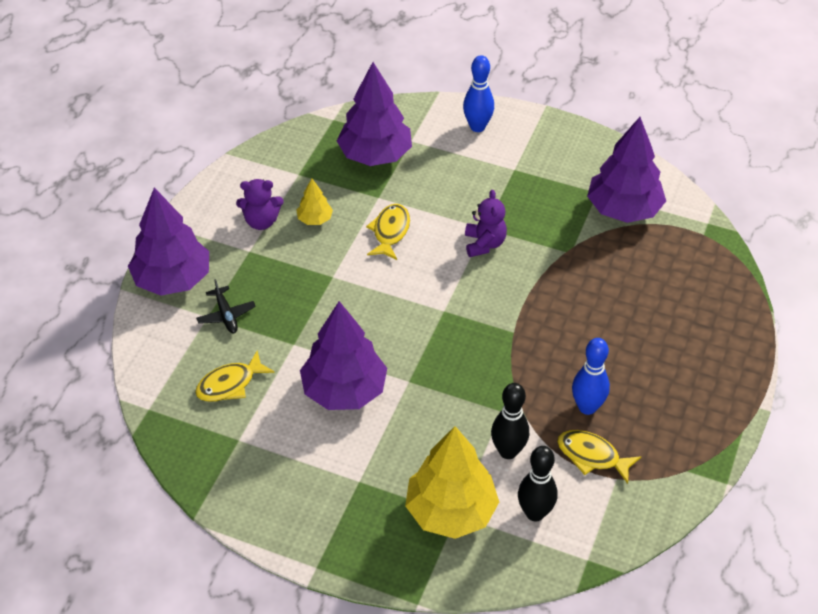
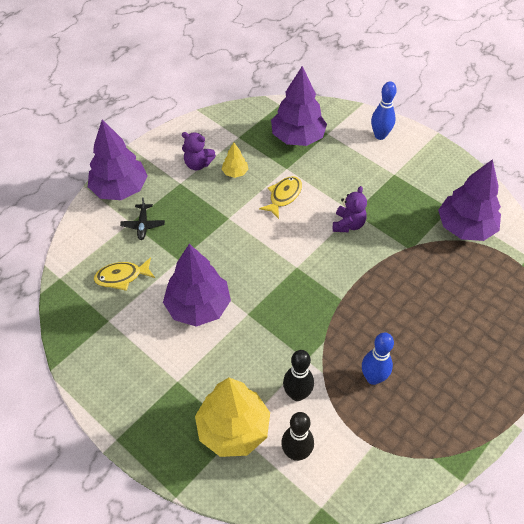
camera: 20 degrees right, 5 degrees up
(592, 456) = (360, 420): yellow fish -> none

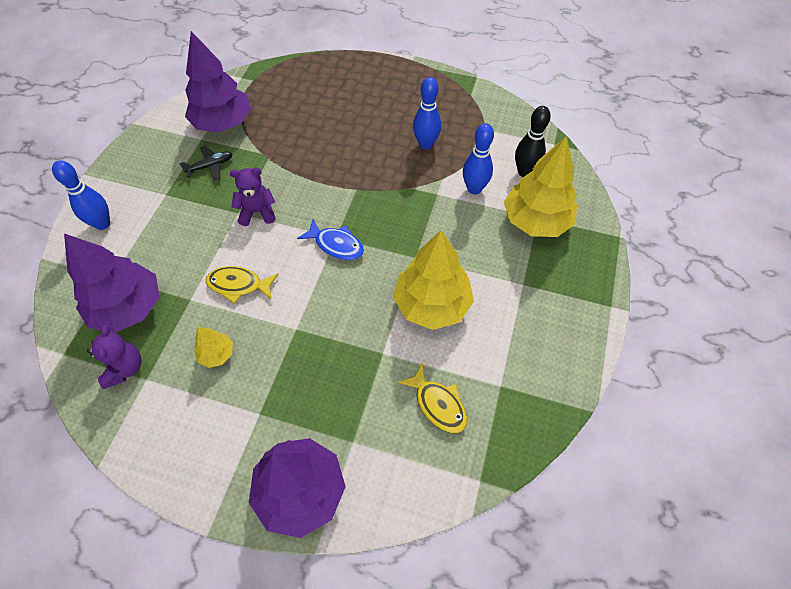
camera: 115 degrees left, 5 degrees up
(143, 225) = (350, 422): black plane -> black plane (210, 166)
(198, 164) = (216, 407): purple teddy bear -> purple teddy bear (124, 368)
(198, 307) = (432, 304): purple tree -> yellow tree
(288, 264) = (336, 245): none -> blue fish
(297, 394) = (474, 189): black bowling pin -> blue bowling pin

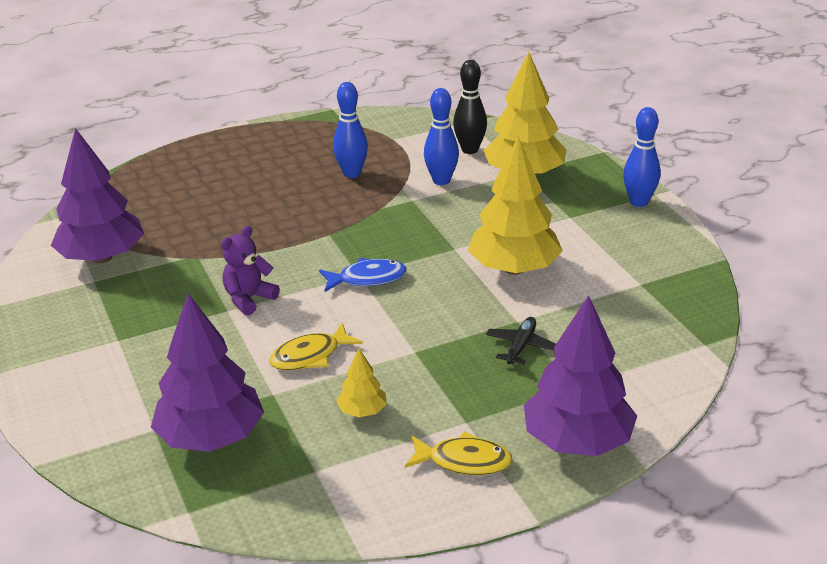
camera: 40 degrees left, 25 degrees down
(102, 224) = (74, 399): blue bowling pin -> blue bowling pin (639, 202)
(124, 368) = (279, 478): purple teddy bear -> none
(210, 166) = (139, 294): black plane -> black plane (521, 346)
(438, 404) = (609, 322): yellow fish -> yellow fish (464, 461)

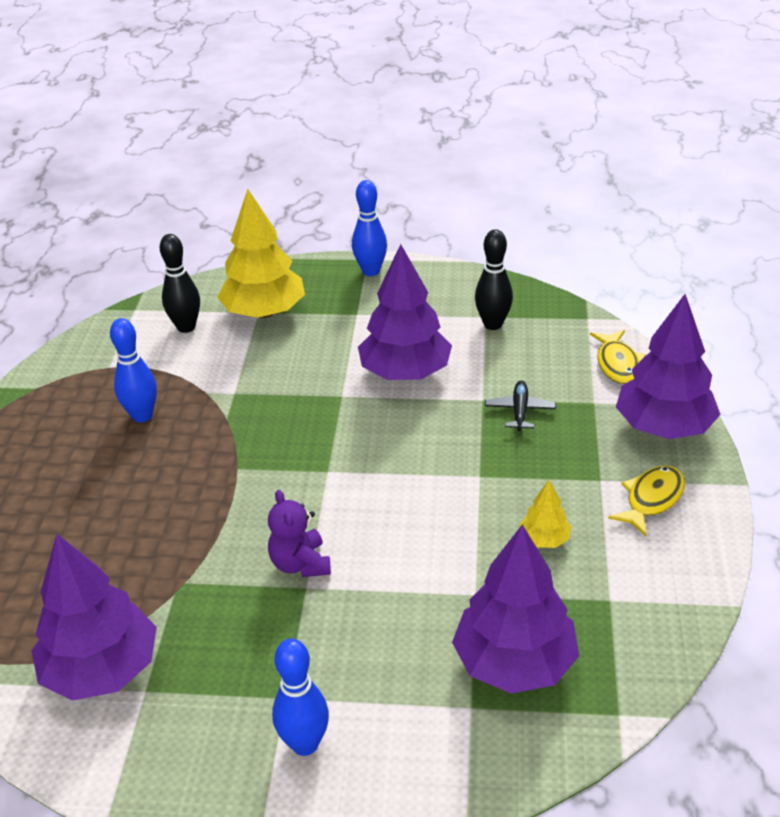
camera: 60 degrees left, 5 degrees up
(310, 356) = (434, 548): yellow fish -> yellow fish (617, 364)
(367, 279) = (340, 467): blue fish -> none
(441, 180) = (220, 363): blue bowling pin -> blue bowling pin (305, 744)
(514, 268) = (405, 373): yellow tree -> purple tree
(521, 346) = (520, 411): black plane -> black plane turned 45 degrees clockwise
(632, 292) = (493, 324): none -> black bowling pin

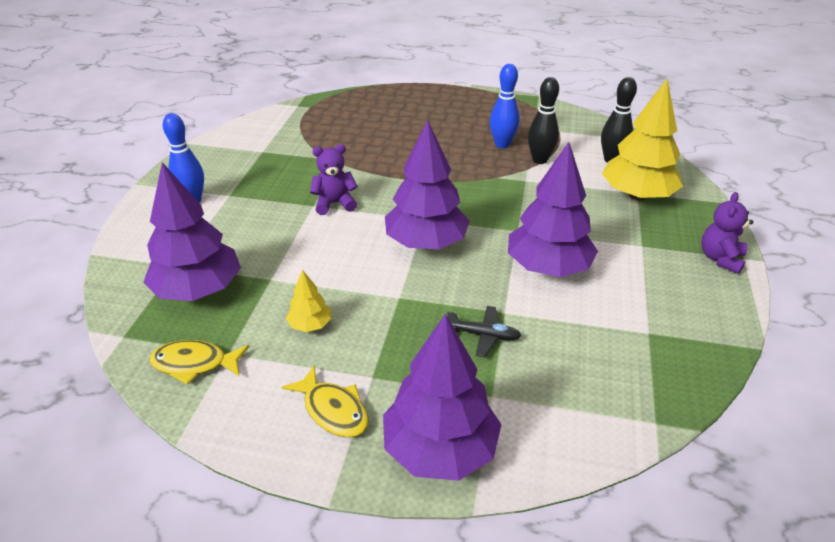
camera: 95 degrees right, 0 degrees up
(102, 670) = (284, 138): purple tree -> purple tree (426, 243)
(371, 271) = (720, 259): blue bowling pin -> purple teddy bear
(493, 324) = (633, 336): black bowling pin -> black bowling pin (540, 160)
(617, 364) = (560, 432): yellow fish -> yellow fish (195, 364)

